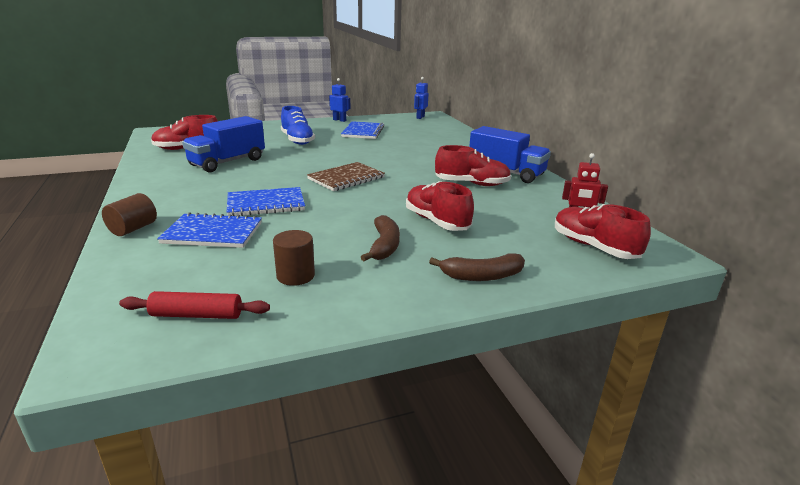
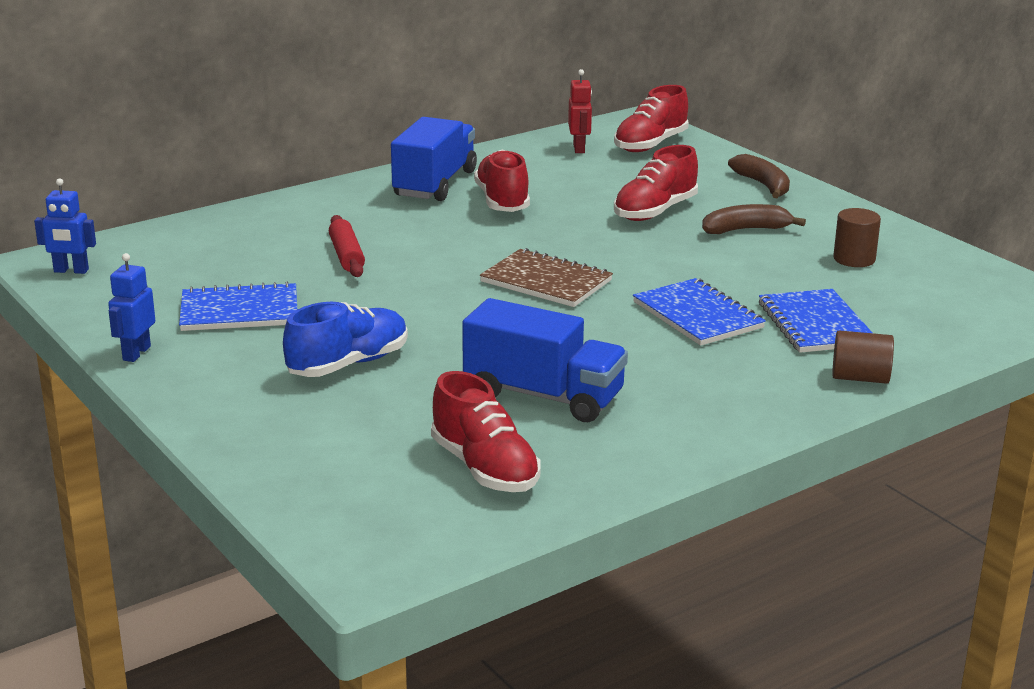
camera: 105 degrees left, 0 degrees up
(197, 315) = (964, 284): red rolling pin -> red rolling pin (346, 255)

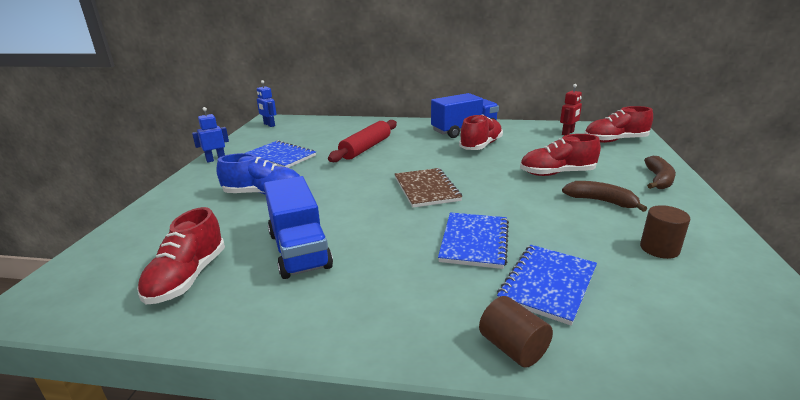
camera: 45 degrees right, 0 degrees up
(346, 255) = (366, 148): red rolling pin -> red rolling pin, size x1.51

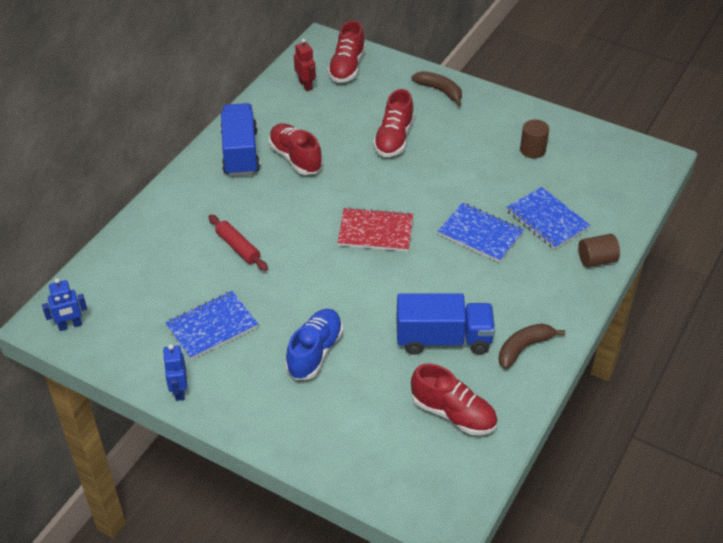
camera: 70 degrees left, 20 degrees up
(366, 148) = (238, 247): red rolling pin -> red rolling pin, size x0.66
(426, 189) = (375, 231): brown notebook -> red notebook
(601, 201) = (457, 140): brown banana -> brown banana (523, 348)

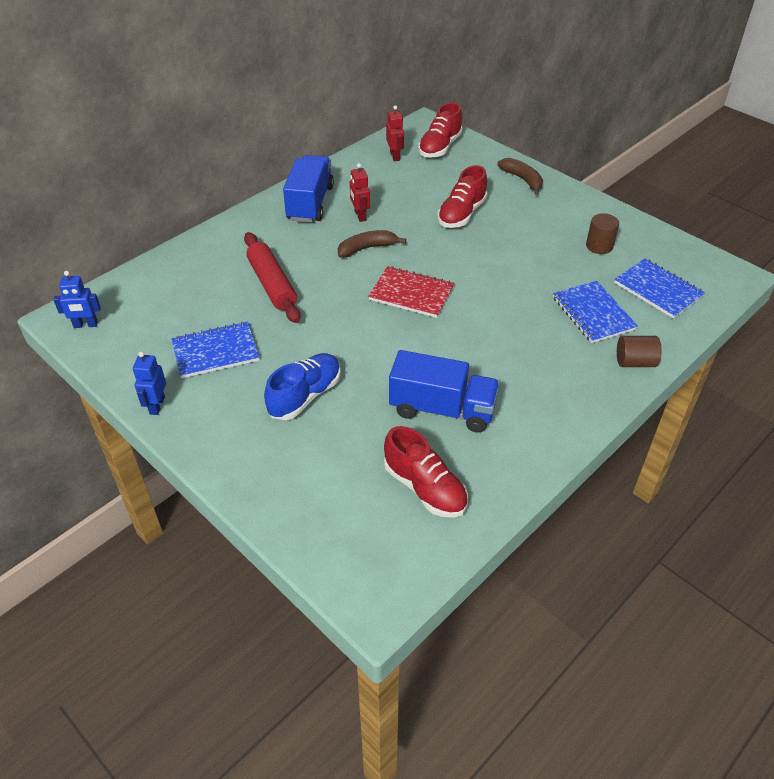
camera: 15 degrees right, 0 degrees up
(238, 247) = (272, 284): red rolling pin -> red rolling pin, size x1.51
(295, 158) = (360, 216): red shoe -> red robot
(480, 234) = (517, 314): blue notebook -> blue notebook (658, 290)
(523, 348) = (525, 436): brown banana -> brown banana (367, 248)

